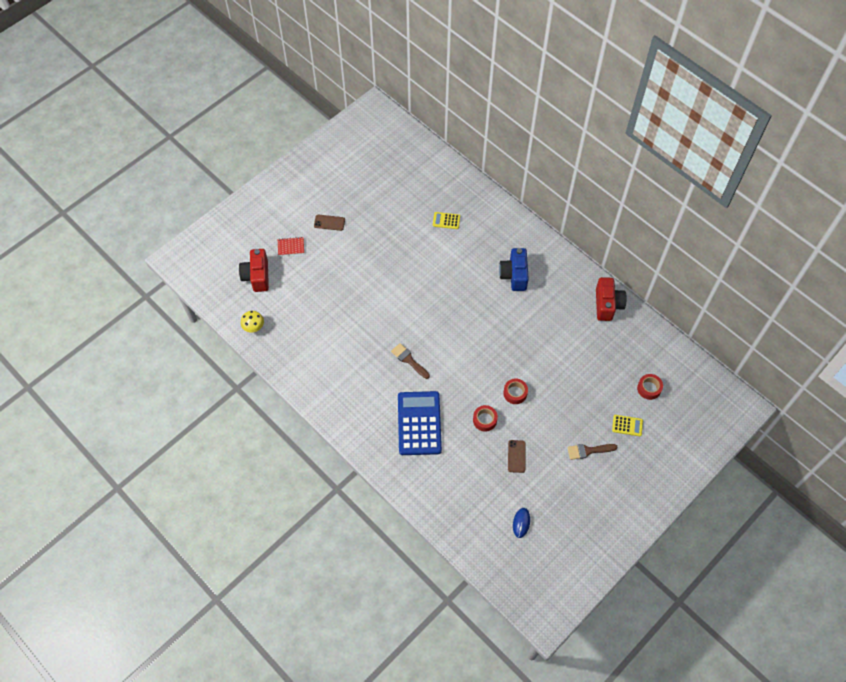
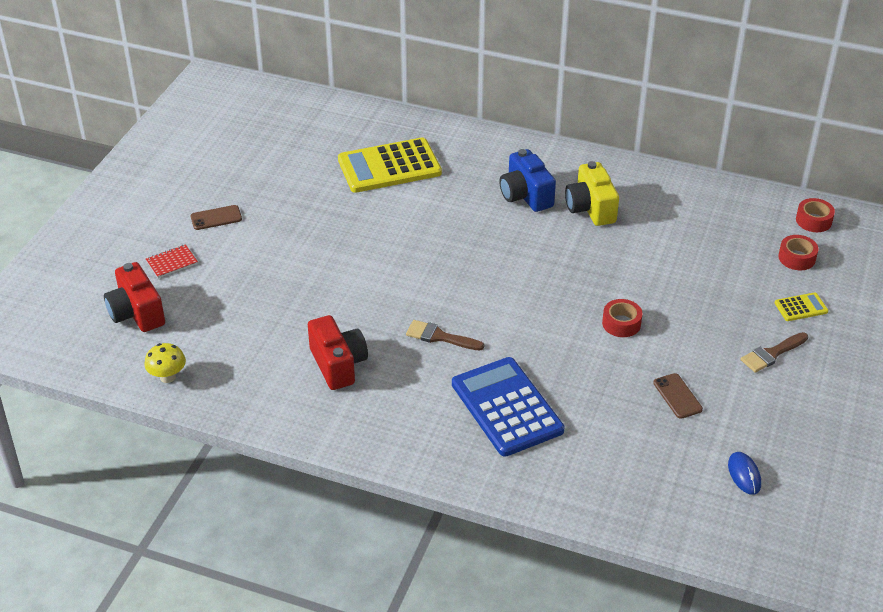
camera: 25 degrees left, 20 degrees down
(446, 221) = (389, 167): yellow calculator -> yellow calculator, size x2.27
(484, 420) = (601, 369): red tape -> red tape (813, 220)
(547, 300) = (590, 208): none -> yellow camera
(607, 305) = (673, 188): red camera -> red camera (338, 365)

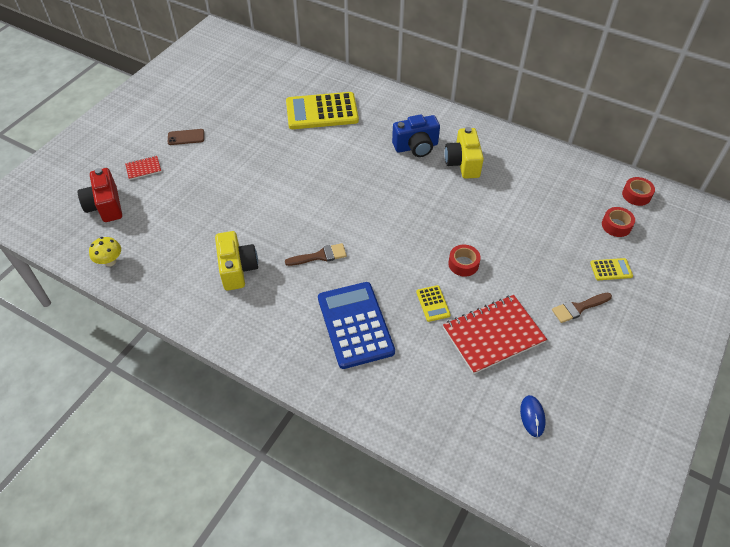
camera: 10 degrees right, 10 degrees up
(338, 365) = (237, 269): red camera -> yellow camera
(439, 337) = (320, 256): brown brush -> brown brush turned 135 degrees clockwise
(525, 196) = (416, 147): blue camera -> blue camera turned 90 degrees counterclockwise
(595, 372) = (433, 303): none -> yellow calculator
(677, 396) = (493, 335): brown phone -> red notebook

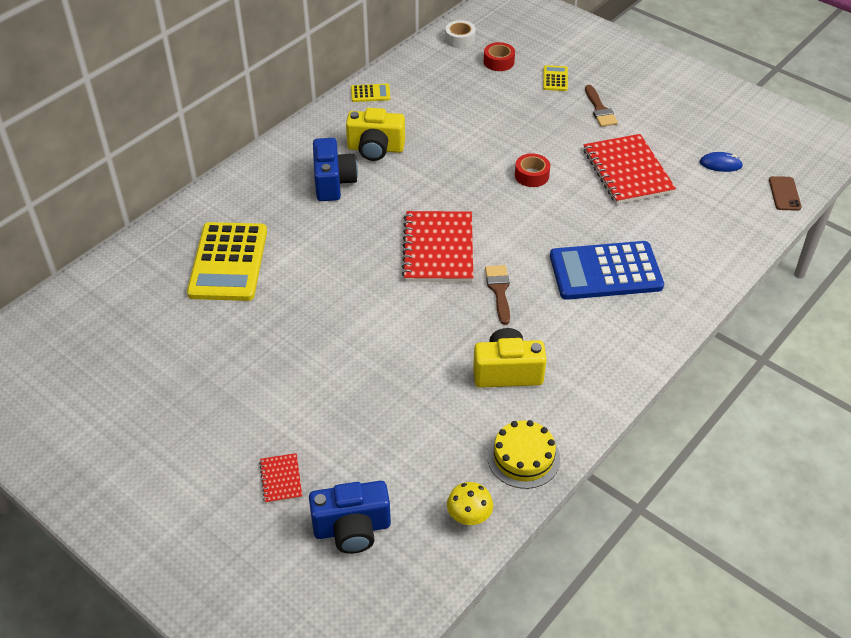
camera: 80 degrees left, 5 degrees down
(105, 206) = (352, 529): red camera -> blue camera
(159, 286) = (523, 457): none -> yellow cake
(186, 137) = (225, 423): brown phone -> brown phone (784, 194)
(358, 215) = (438, 249): none -> red notebook
(433, 303) = (583, 207): yellow calculator -> yellow calculator (370, 93)
(636, 195) = (460, 39): red tape -> white tape

